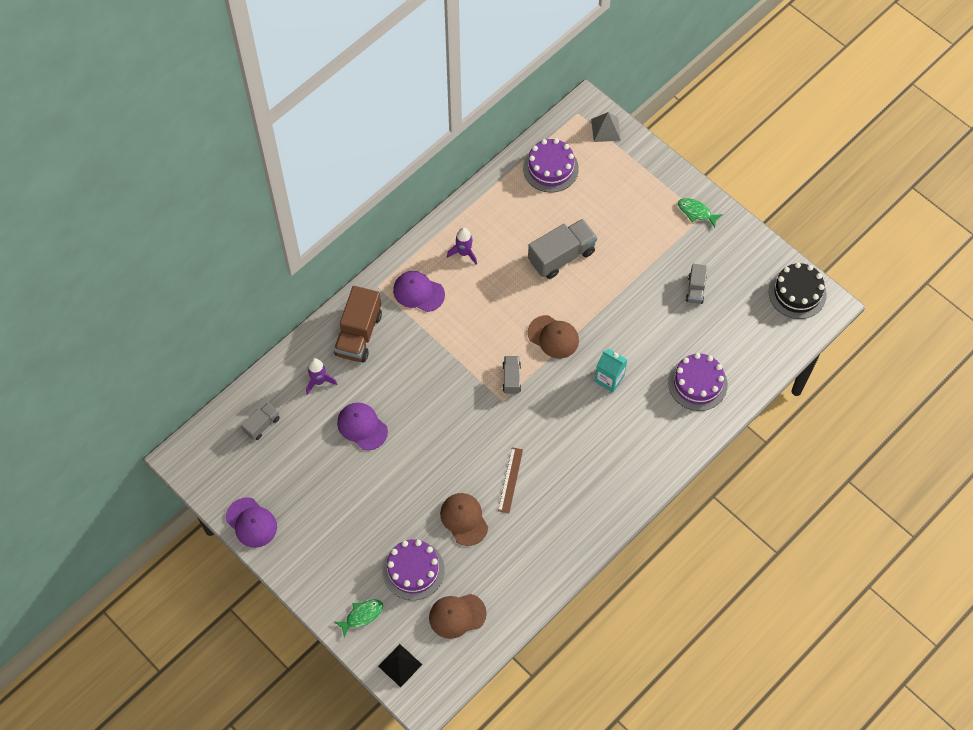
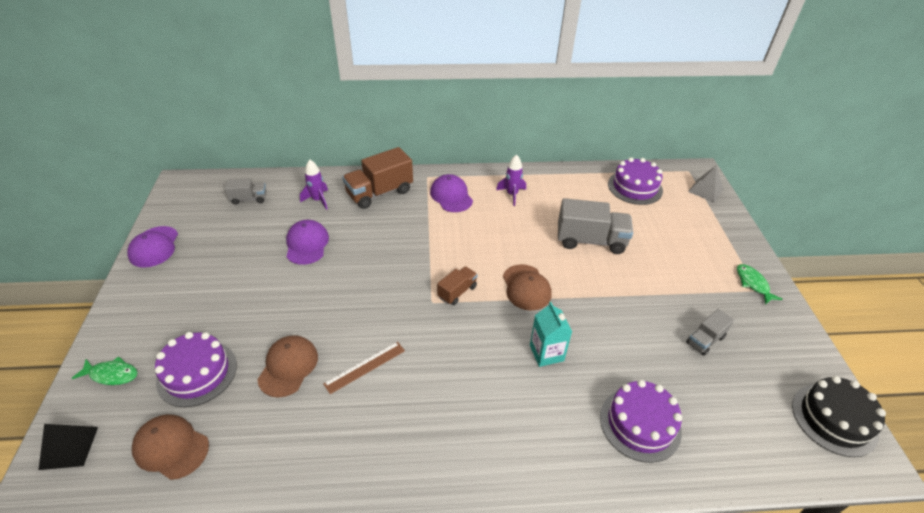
camera: 40 degrees right, 20 degrees down
(511, 378) = (457, 292): grey truck -> brown truck

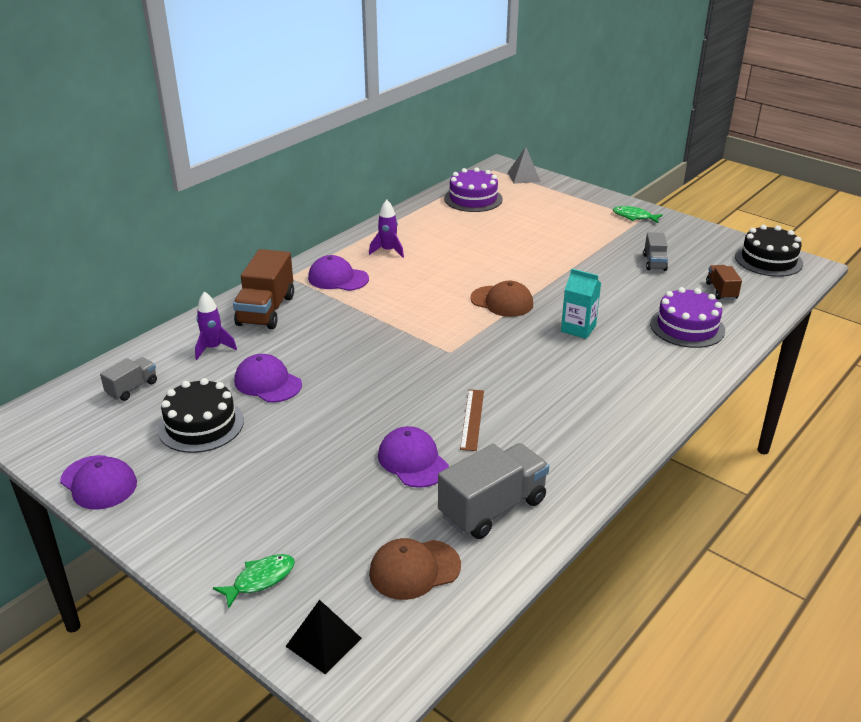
camera: 45 degrees left, 10 degrees down
(197, 373) = (341, 519): purple cake -> none
(239, 247) = (201, 425): none -> black cake
(288, 367) = (413, 461): brown cap -> purple cap
(457, 292) = (457, 334): brown truck -> brown truck (721, 291)
(590, 240) = (498, 248): grey truck -> grey truck (492, 508)

